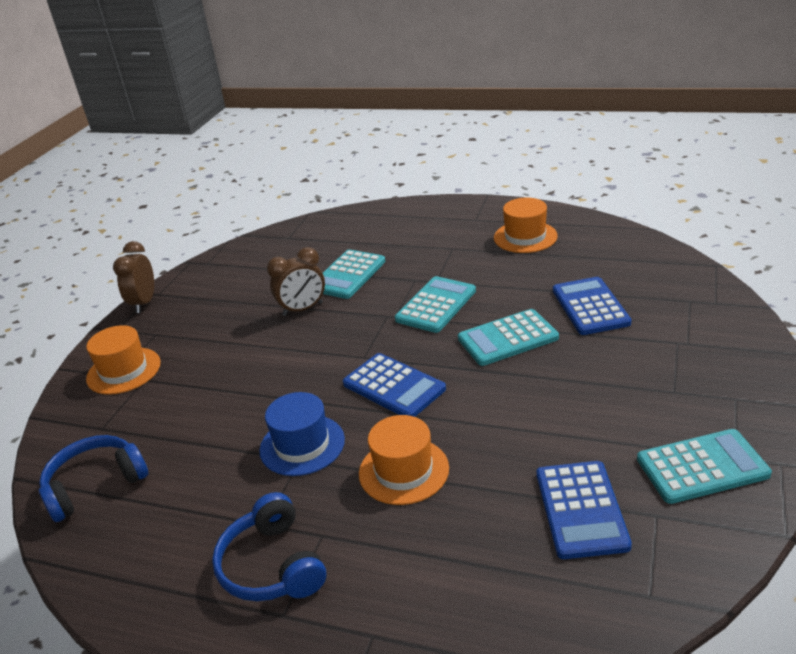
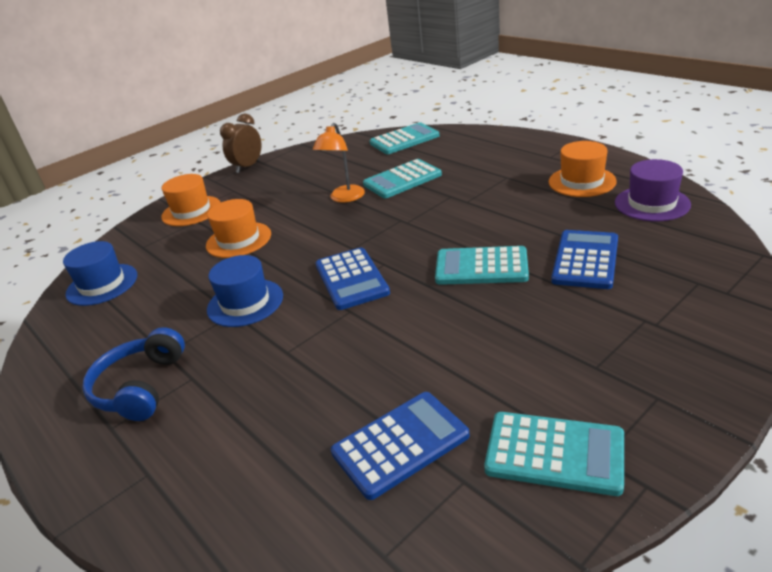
camera: 30 degrees right, 0 degrees up
(95, 485) = (102, 284): blue headphones -> blue hat
(303, 309) = (344, 198): brown clock -> orange lamp
(403, 471) = (293, 350): orange hat -> orange hat (238, 240)
(436, 305) = (447, 222): turquoise calculator -> turquoise calculator (404, 139)
(581, 509) = (400, 444): blue calculator -> blue calculator turned 150 degrees counterclockwise
(600, 243) = (652, 203): none -> purple hat

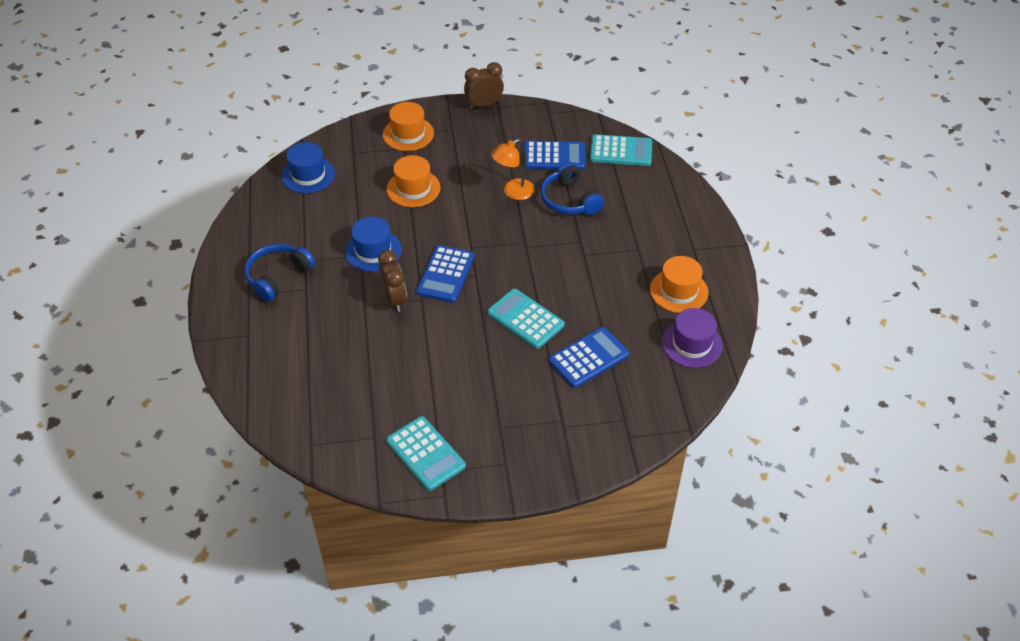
camera: 30 degrees right, 15 degrees up
(318, 327) = (394, 299): none -> brown clock
(400, 444) = (366, 400): blue calculator -> blue calculator (554, 156)
(402, 180) = (569, 200): turquoise calculator -> blue headphones

